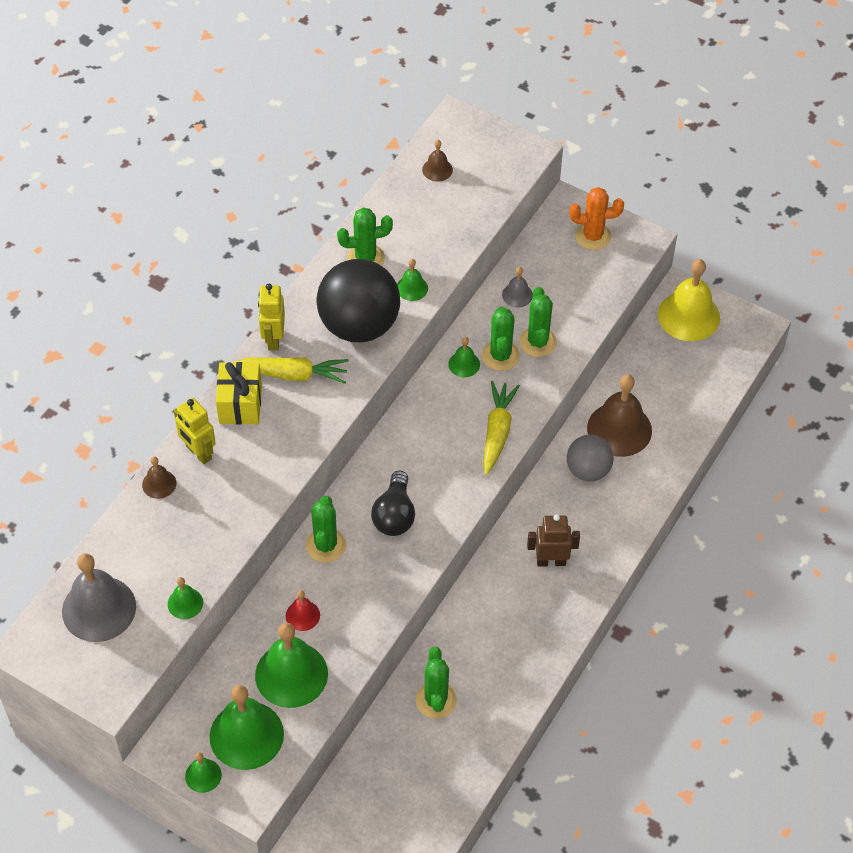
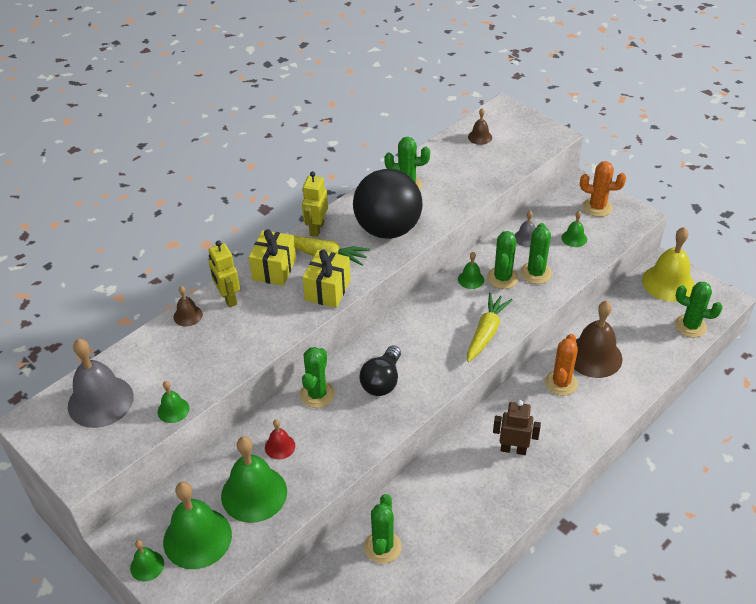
camera: 15 degrees right, 10 degrees down
(312, 421) = (327, 290): none -> yellow gift
(412, 288) = (438, 210): green bell -> green bell (574, 238)
(588, 470) = (561, 383): grey ball -> orange cactus
(721, 370) = (690, 326): none -> green cactus

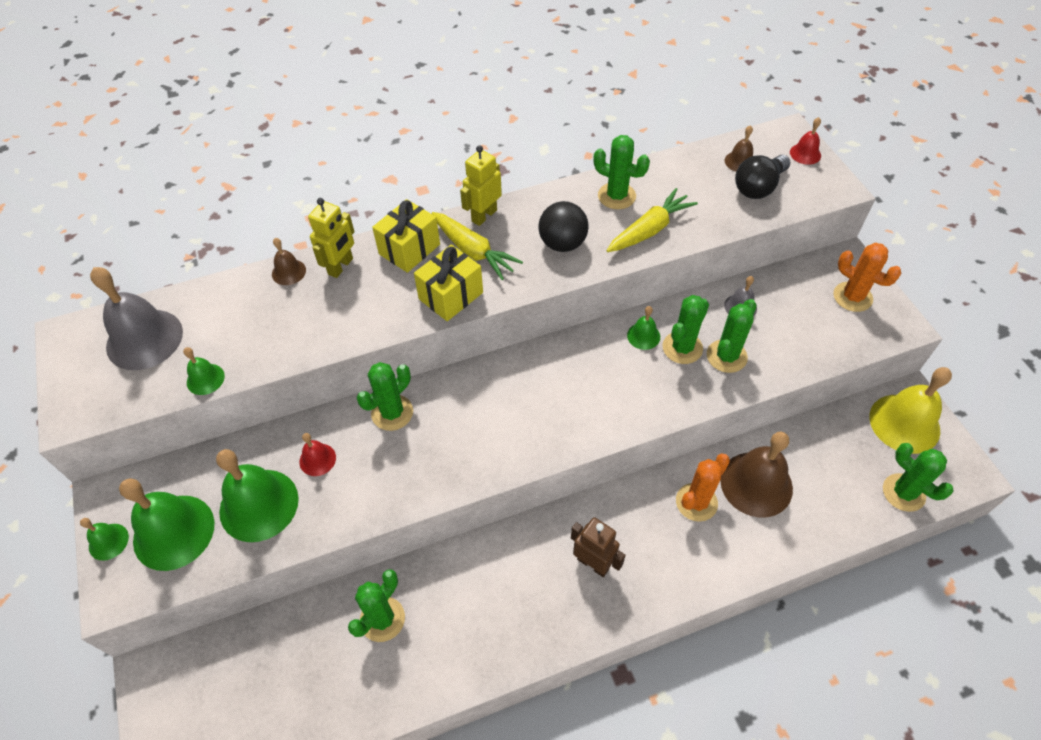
camera: 25 degrees right, 10 degrees up
(228, 298) = (341, 266): yellow robot -> yellow robot turned 150 degrees counterclockwise
(382, 381) = (470, 425): black light bulb -> black light bulb (758, 187)
(387, 229) = (562, 243): black ball -> black ball, size x0.57
(486, 332) = (624, 410): yellow carrot -> yellow carrot (650, 229)
(521, 119) = (805, 154): none -> red bell
(574, 238) = (800, 327): green bell -> none

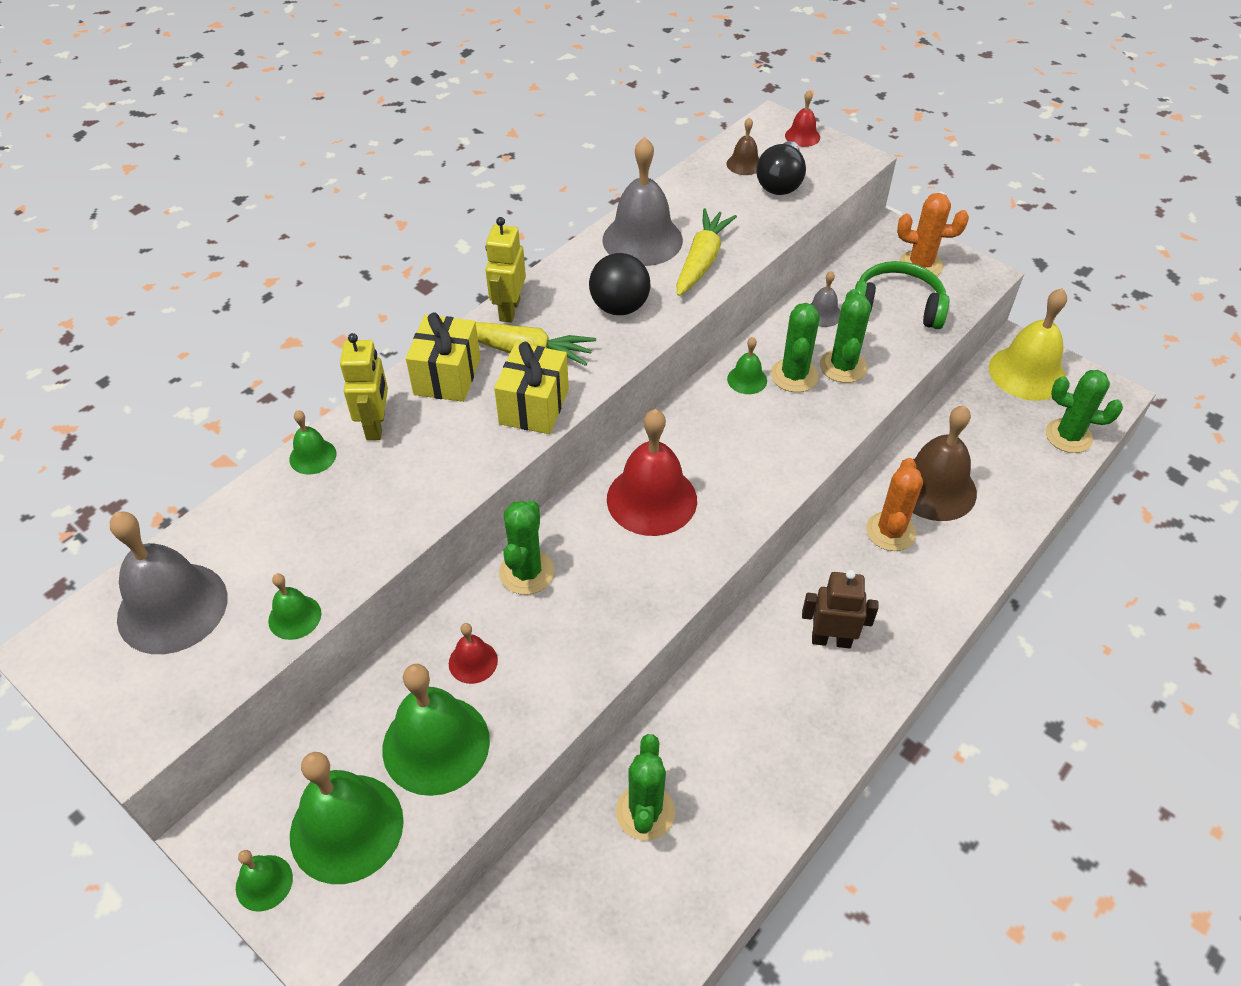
camera: 30 degrees left, 5 degrees down
(289, 272) = (312, 456): brown bell -> green bell
(511, 398) = (651, 499): none -> red bell
(616, 196) = (642, 240): green cactus -> grey bell
(807, 325) = (897, 306): none -> green headphones

